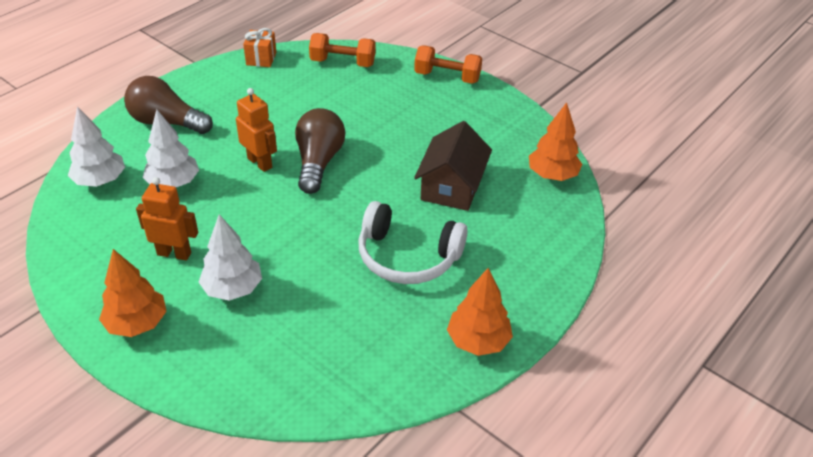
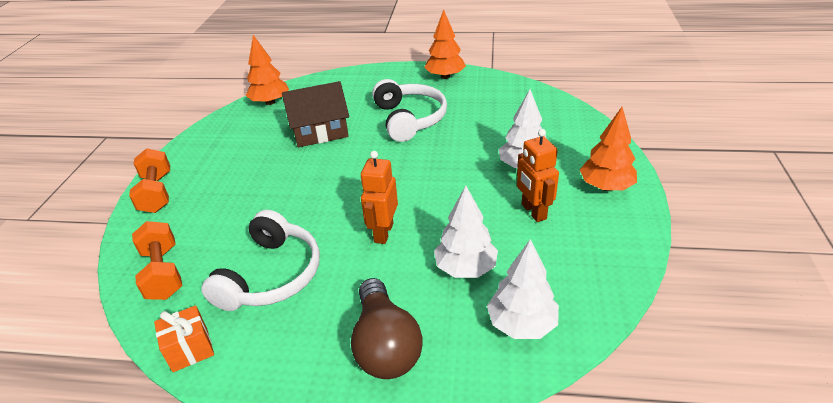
camera: 120 degrees left, 5 degrees down
(283, 101) = (271, 275): none -> white headphones
(318, 162) = (350, 201): brown light bulb -> none

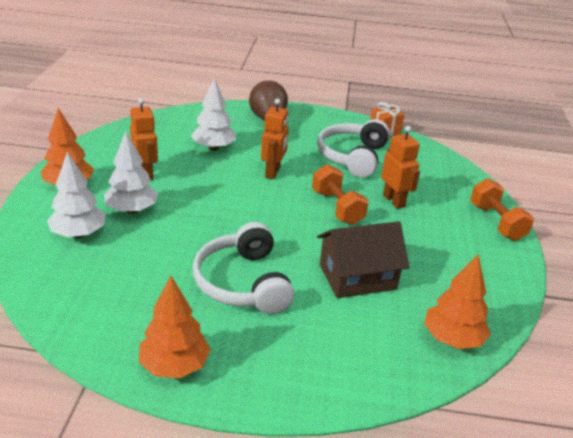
camera: 175 degrees right, 5 degrees down
(163, 273) = (433, 165): orange dumbbell -> orange dumbbell (337, 207)
(251, 207) = (394, 201): none -> orange robot
(521, 324) = (188, 123): white tree -> white tree (79, 234)

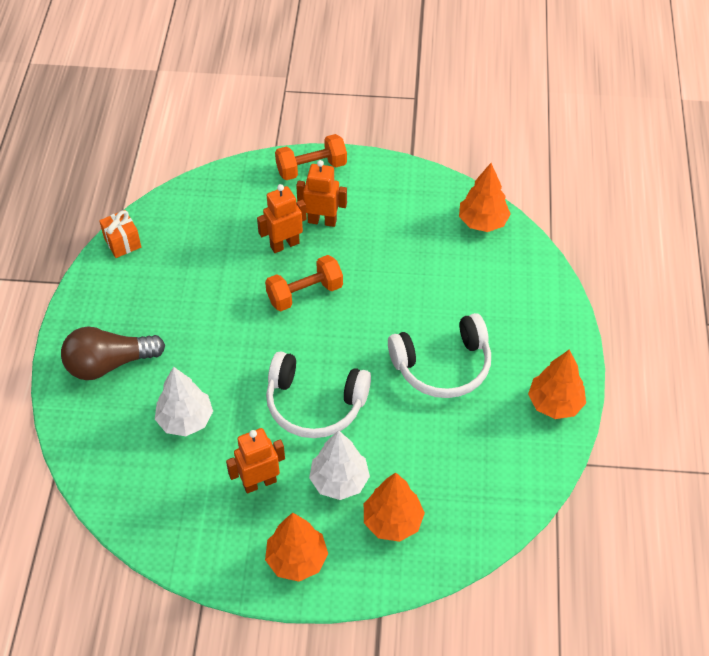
camera: 90 degrees left, 20 degrees up
(79, 234) = (392, 521): white tree -> orange tree
(273, 172) = (239, 353): orange robot -> orange robot (322, 221)
(352, 157) = (193, 277): white headphones -> white headphones (314, 404)
(357, 277) = (417, 280): brown house -> none

